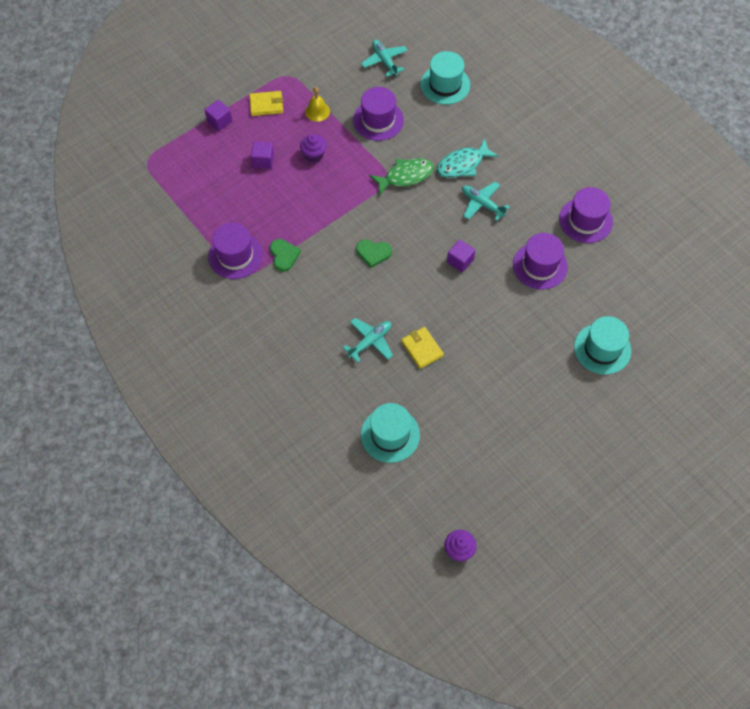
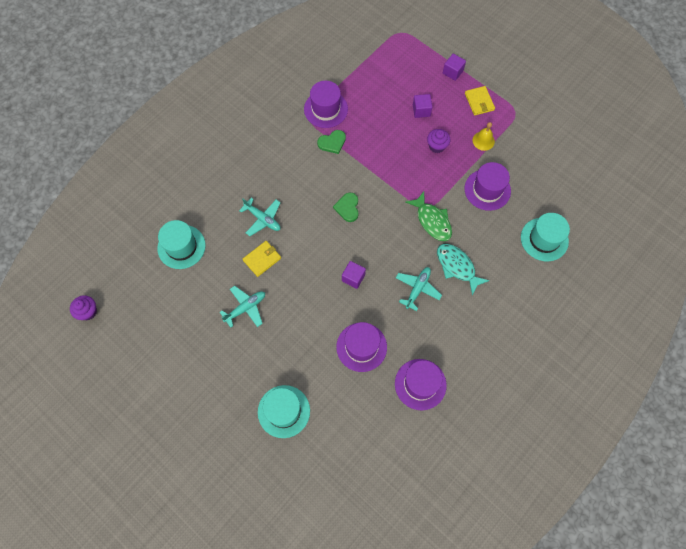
camera: 80 degrees right, 5 degrees up
(384, 61) = (556, 184): turquoise plane -> turquoise plane (245, 308)

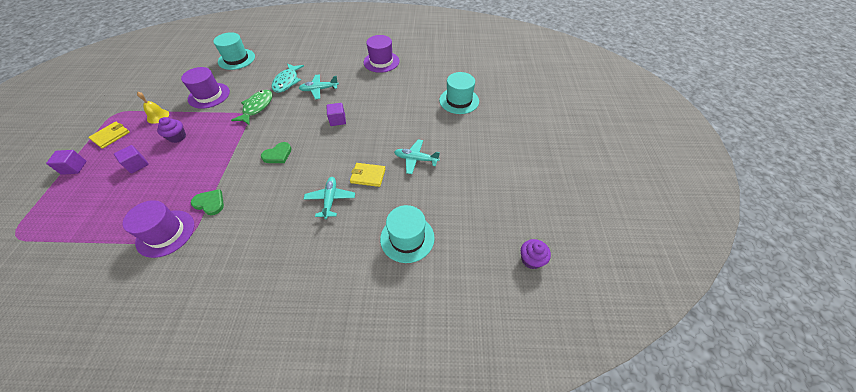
camera: 130 degrees left, 15 degrees down
(361, 347) = (383, 92): purple hat -> none

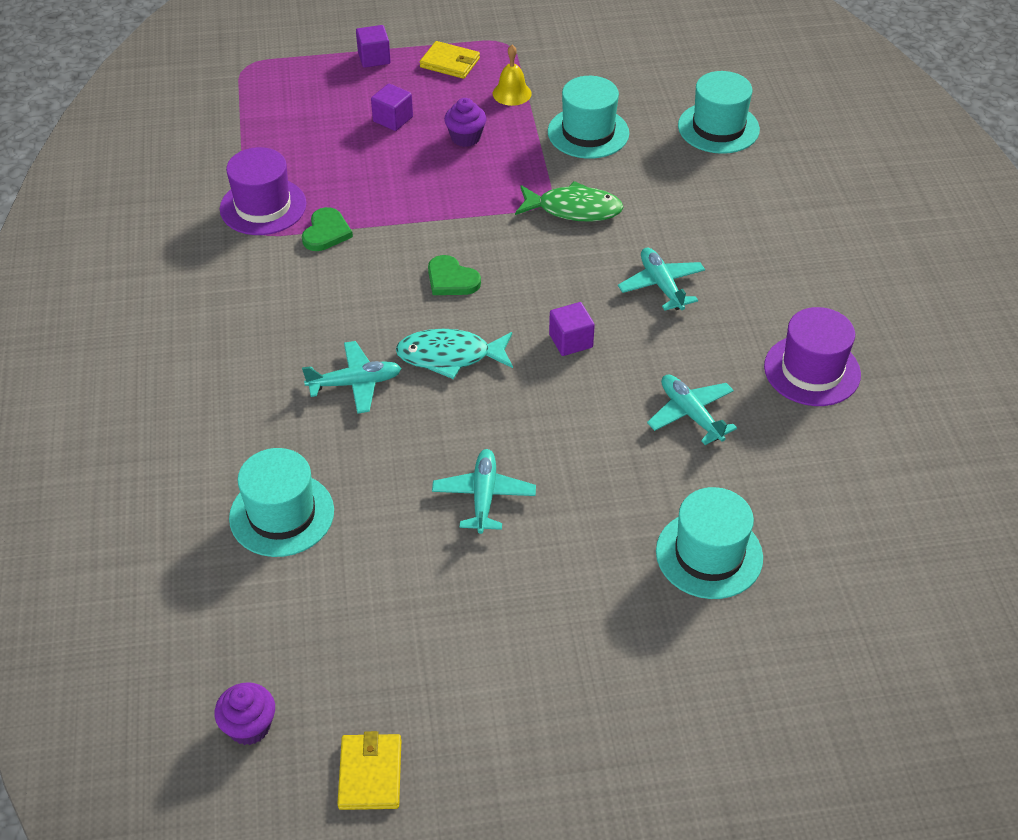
camera: 80 degrees right, 5 degrees down
(209, 95) = (588, 132): purple hat -> turquoise hat
(287, 82) = (670, 227): turquoise fish -> turquoise fish (450, 356)
(368, 176) = (422, 425): yellow wallet -> yellow wallet (370, 774)
(391, 94) = (690, 414): none -> turquoise plane

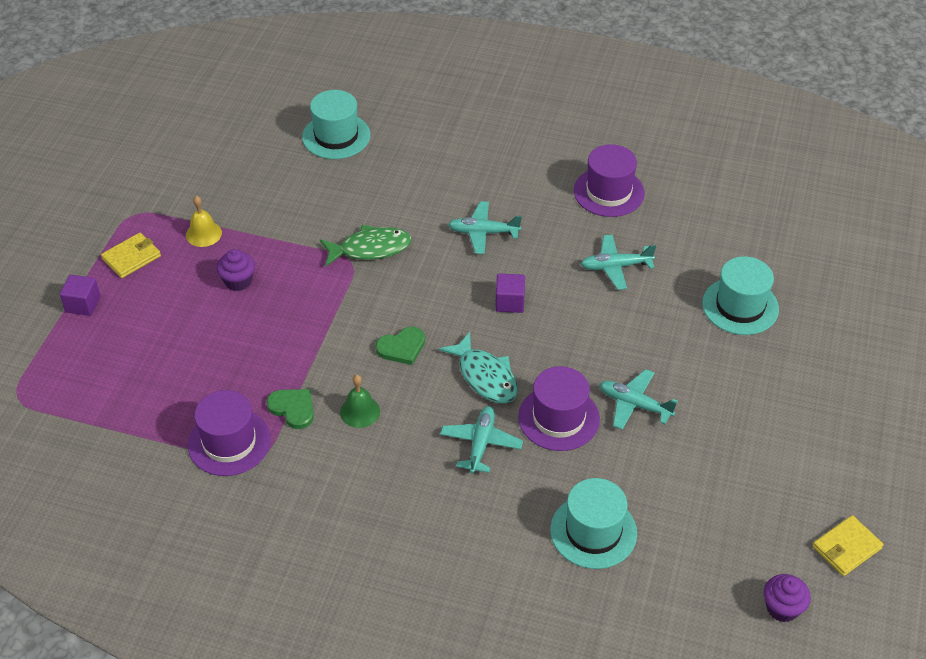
camera: 65 degrees left, 0 degrees up
(348, 279) = (360, 411): none -> green bell
(370, 774) = (846, 547): yellow wallet -> yellow wallet turned 60 degrees counterclockwise
(393, 119) = (178, 319): purple cube -> none
(426, 435) = (558, 418): none -> purple hat
(450, 356) = (485, 376): turquoise fish -> turquoise fish turned 60 degrees counterclockwise
(573, 209) = (370, 248): green fish -> green fish turned 45 degrees clockwise
(588, 132) = (287, 207): turquoise hat -> none

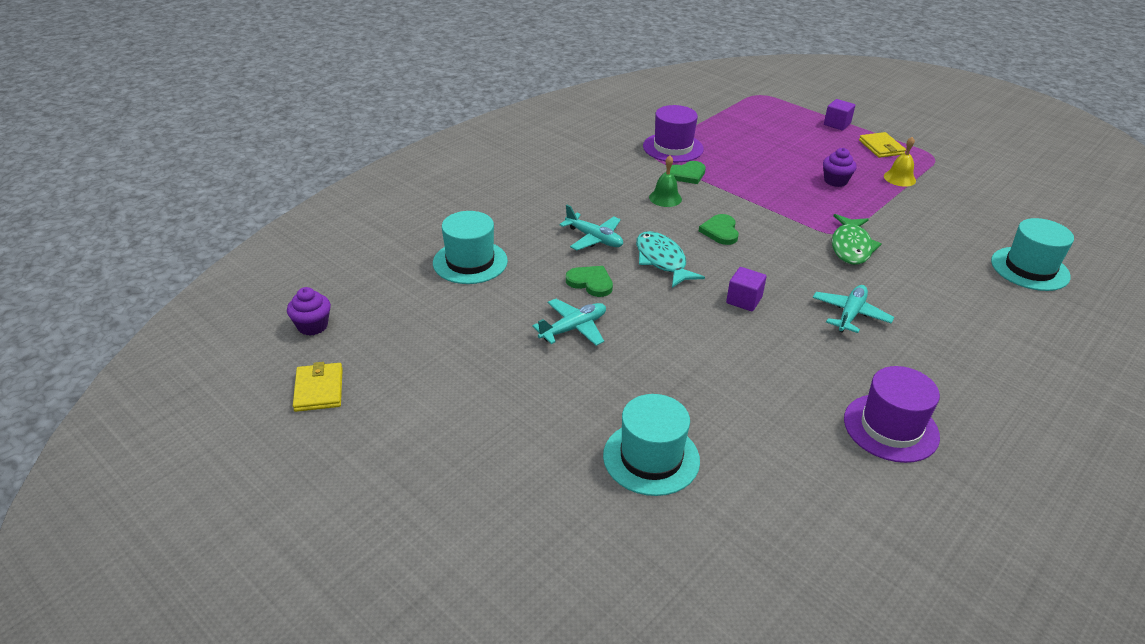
camera: 115 degrees right, 10 degrees down
(485, 376) = (662, 261): turquoise fish -> turquoise fish turned 75 degrees clockwise
(558, 418) = (590, 282): purple hat -> green heart
(615, 267) = (761, 385): turquoise plane -> none

